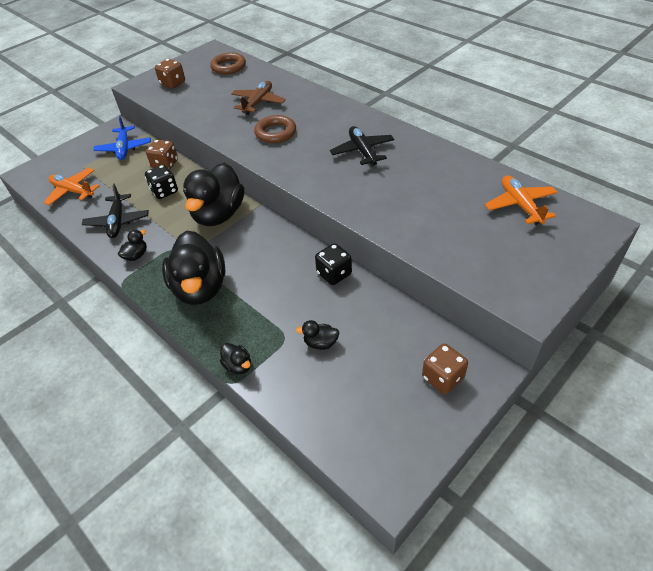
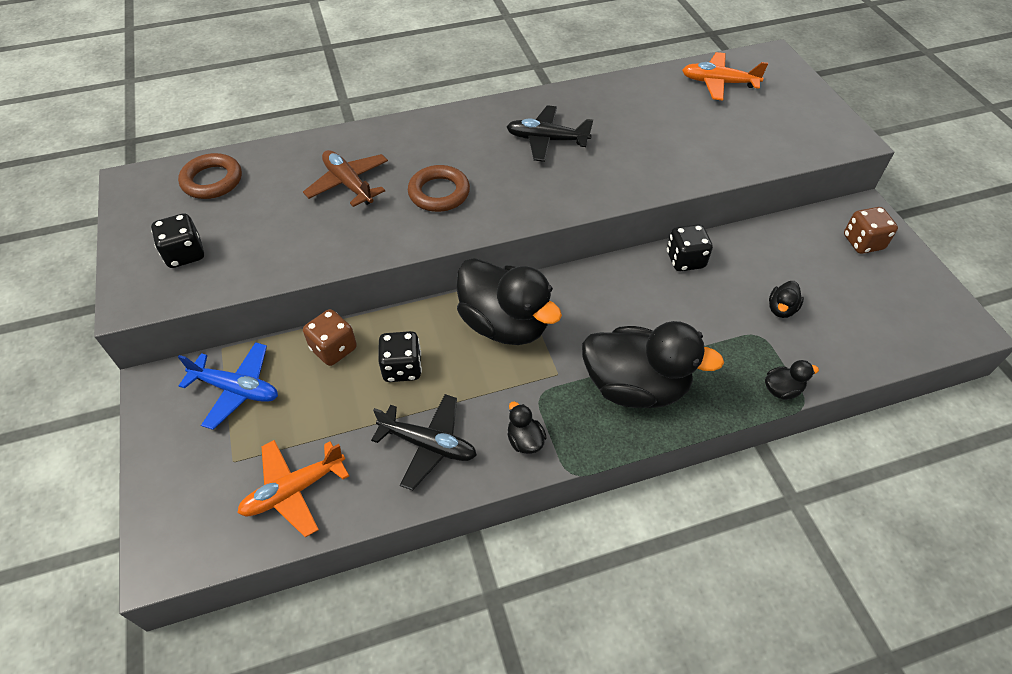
camera: 65 degrees left, 5 degrees up
(173, 83) = (185, 254): brown dice -> black dice

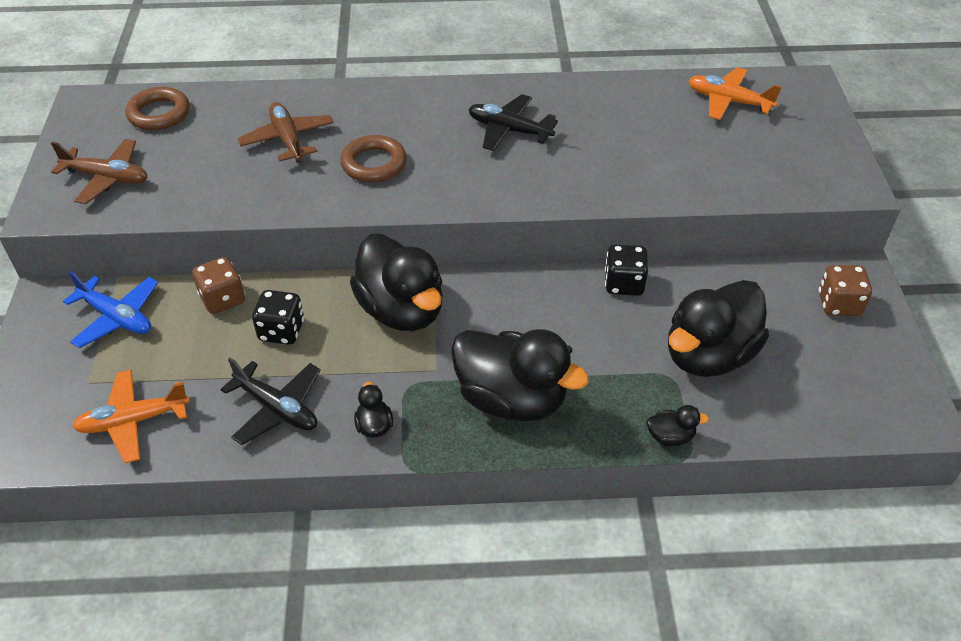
camera: 15 degrees right, 5 degrees down
(185, 254) = (107, 178): black dice -> brown plane
(781, 309) = (709, 355): black duck -> black duck, size x2.44

